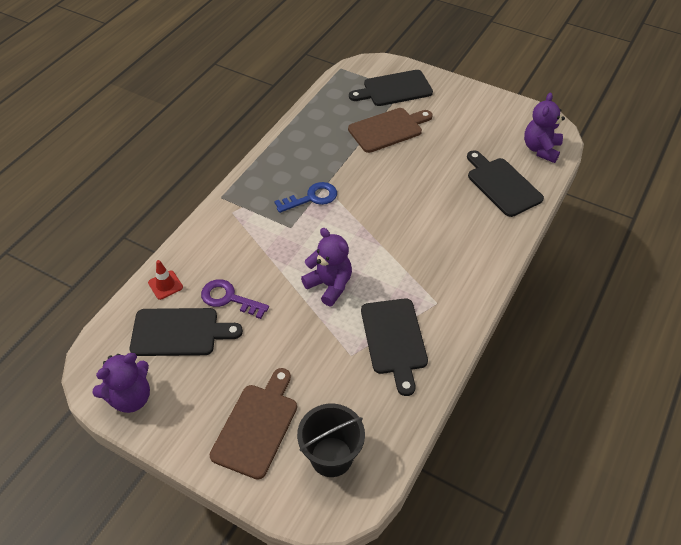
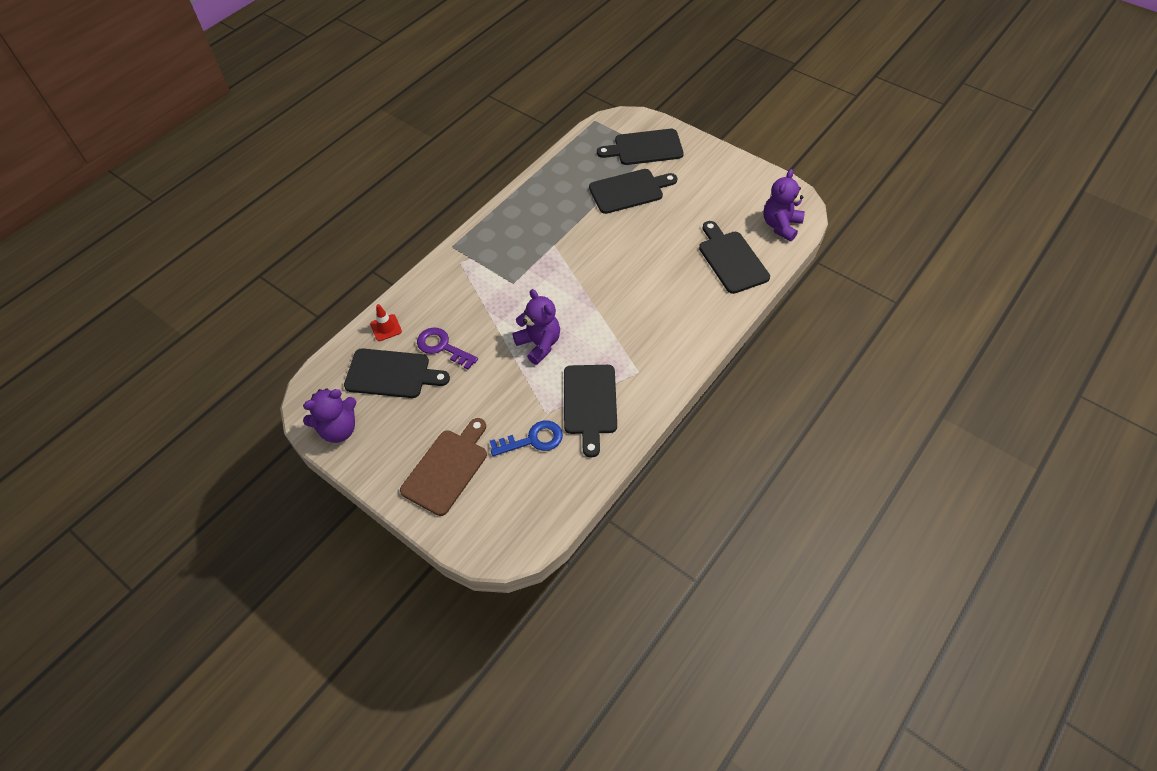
camera: 10 degrees right, 5 degrees up
(311, 198) = (539, 255): blue key -> blue key (533, 440)
(331, 457) = (509, 504): black bucket -> none
(388, 129) = (629, 191): brown cutting board -> black cutting board

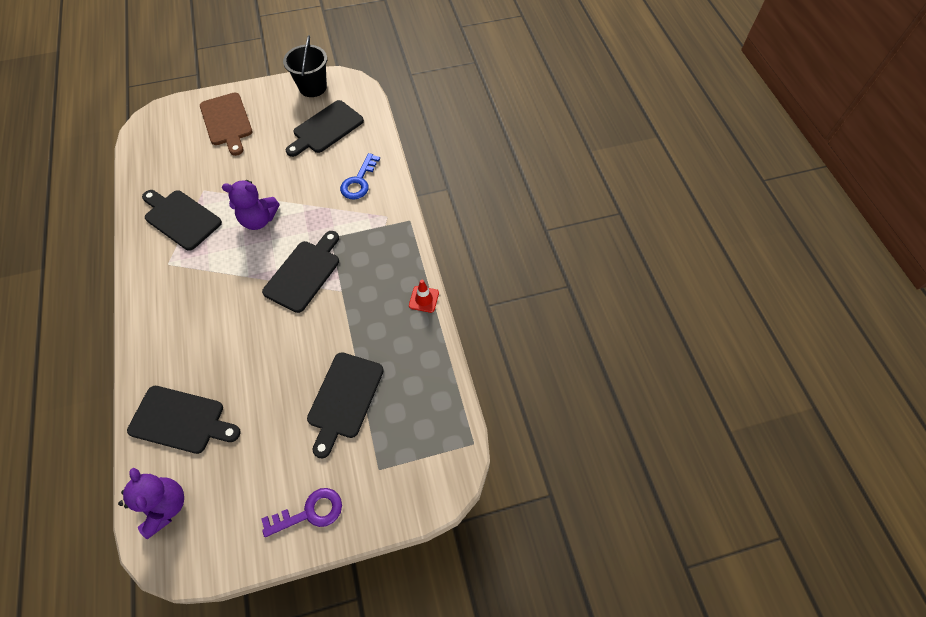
camera: 125 degrees right, 5 degrees up
(338, 429) = (313, 87): purple teddy bear -> black bucket
(386, 328) = (368, 143): red traffic cone -> red traffic cone (424, 299)
(442, 347) = (318, 165): purple key -> purple key (310, 512)
(533, 440) = (194, 172): blue key -> blue key (359, 181)
(645, 148) = (388, 462): black cutting board -> black cutting board (304, 273)

